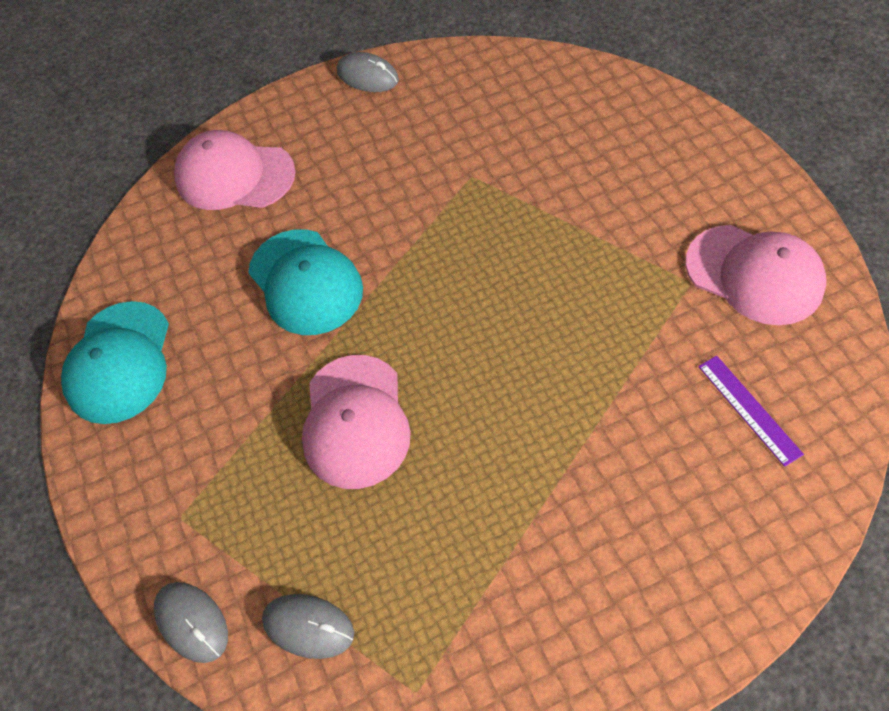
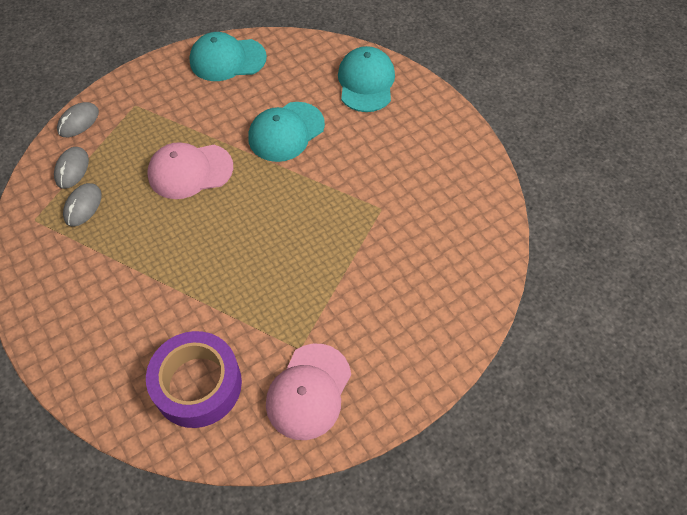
camera: 75 degrees right, 0 degrees up
(234, 176) = (366, 82): pink cap -> turquoise cap
(367, 76) = (466, 137): grey mouse -> grey mouse (83, 206)
(749, 409) = (197, 384): purple ruler -> purple tape

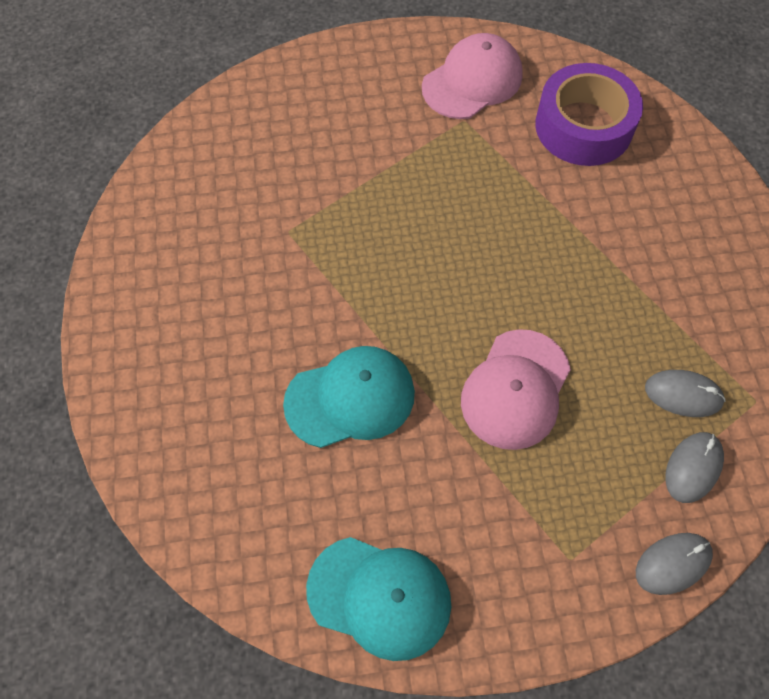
camera: 155 degrees left, 5 degrees up
(83, 206) = (683, 395): grey mouse -> grey mouse turned 60 degrees clockwise
(190, 171) = (515, 389): pink cap -> pink cap turned 105 degrees clockwise
(366, 82) = (181, 439): turquoise cap -> none

